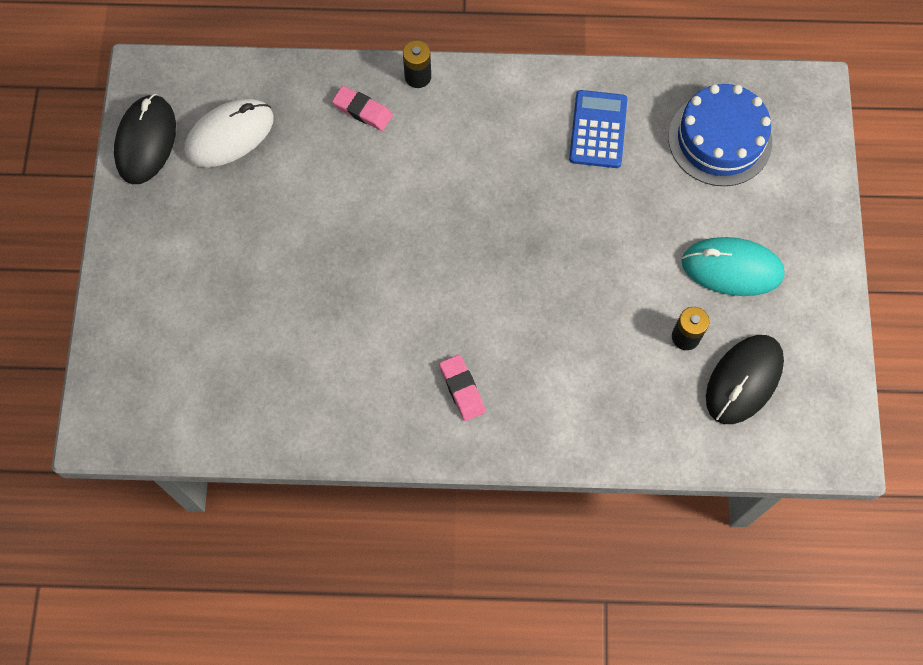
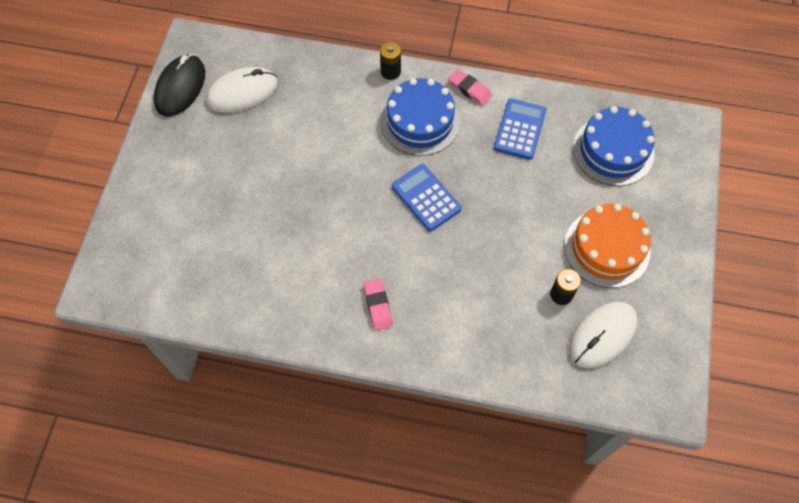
camera: 10 degrees right, 5 degrees down
(362, 111) = (344, 90): pink eraser -> pink eraser (469, 89)
(469, 139) = (420, 121): none -> blue cake
(496, 240) = (426, 198): none -> blue calculator
(732, 268) = (607, 248): turquoise mouse -> orange cake
(744, 380) = (602, 335): black mouse -> white mouse

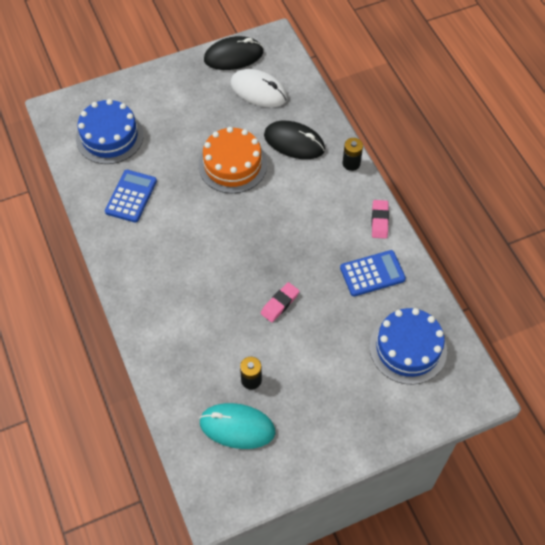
camera: 55 degrees right, 5 degrees down
(329, 101) = (294, 142): none -> black mouse
(378, 305) = (156, 268): pink eraser -> pink eraser (280, 304)
(420, 121) = (324, 206): blue cake -> blue cake (109, 136)
(426, 198) = (263, 247): blue calculator -> blue calculator (131, 196)
(602, 335) = (237, 427): white mouse -> turquoise mouse
(607, 248) = (315, 390): orange cake -> orange cake (232, 165)

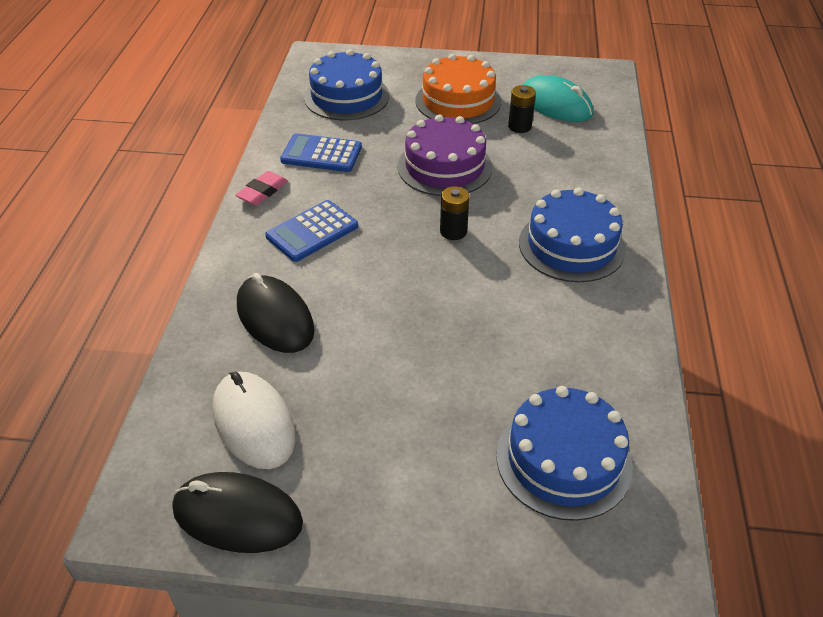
camera: 150 degrees left, 15 degrees down
(131, 196) = (568, 347): blue calculator -> blue calculator (312, 231)
(159, 270) = (571, 245): none -> blue cake
(232, 165) = (388, 326): orange cake -> orange cake (458, 101)
(280, 304) = (444, 167): pink eraser -> purple cake
(351, 163) = (228, 260): black battery -> black battery (453, 231)

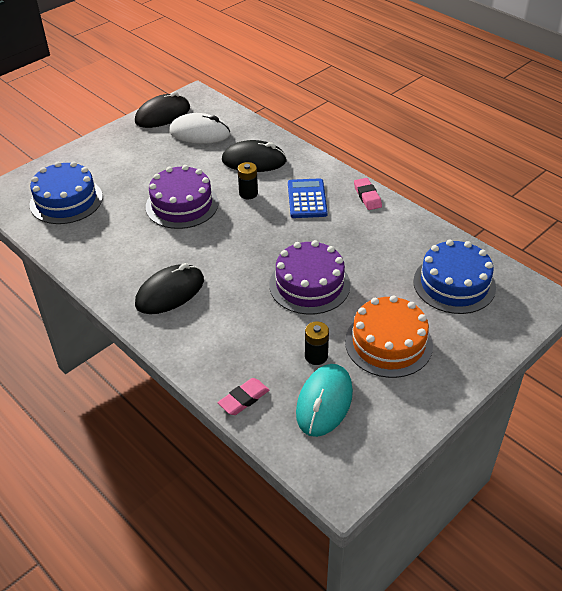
camera: 130 degrees right, 0 degrees up
(321, 154) = (385, 237): blue calculator -> none
(435, 328) = (182, 205): none -> purple cake
(453, 231) = (242, 251): black battery -> black battery (248, 193)
(555, 104) = (324, 402): turquoise mouse -> turquoise mouse turned 60 degrees counterclockwise
(571, 245) = (170, 292): blue cake -> black mouse
(609, 139) = (244, 399): none -> pink eraser

